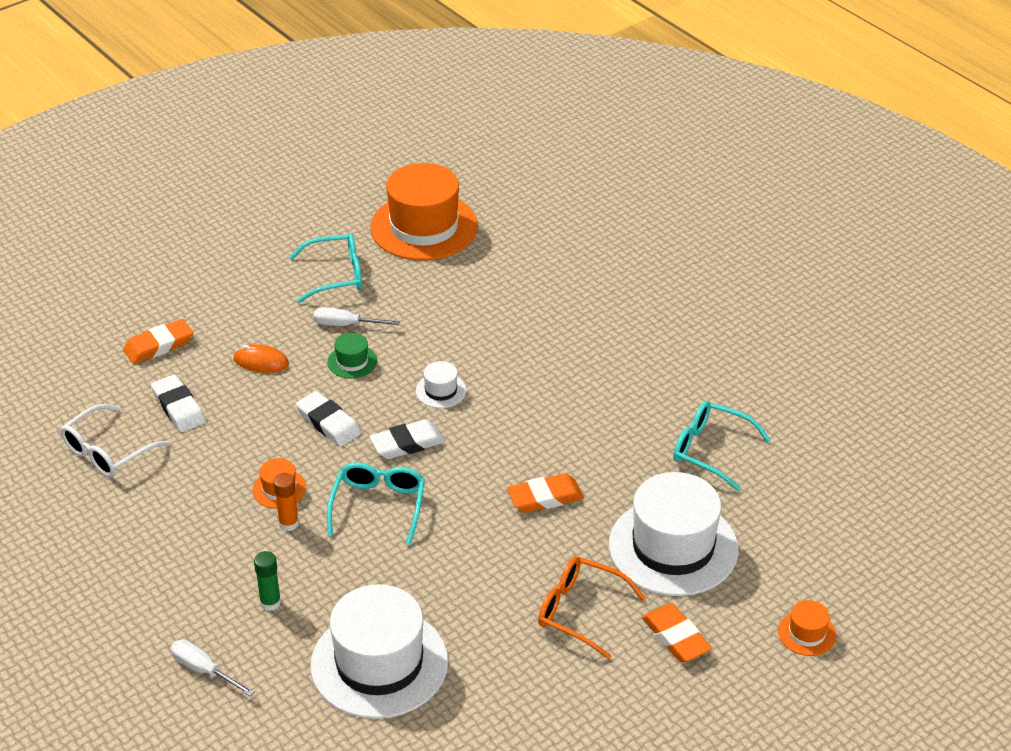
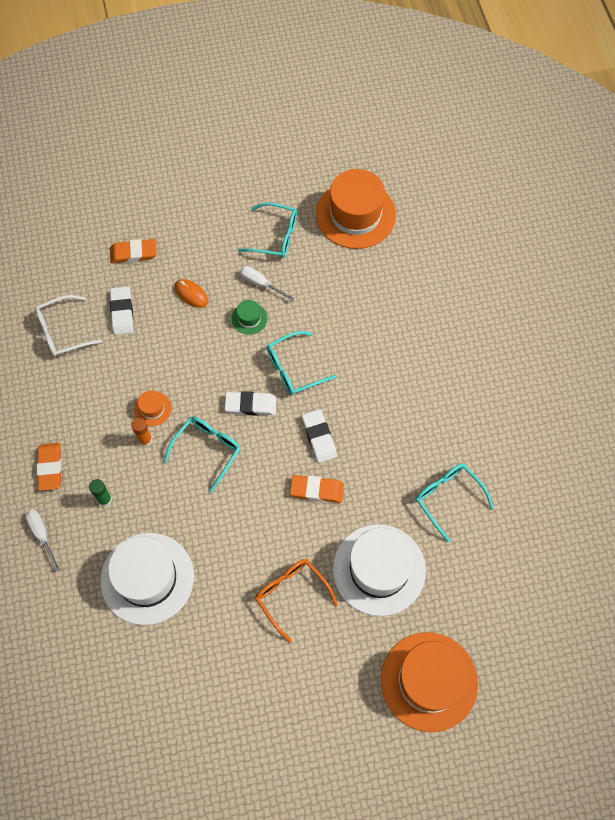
camera: 25 degrees right, 25 degrees up
(328, 423) = (209, 365): white eraser -> white eraser (319, 437)
(441, 391) = (294, 368): white hat -> turquoise glasses
(676, 637) = (341, 644): orange eraser -> orange eraser (50, 467)
(807, 633) = (429, 681): orange hat -> orange hat, size x2.34

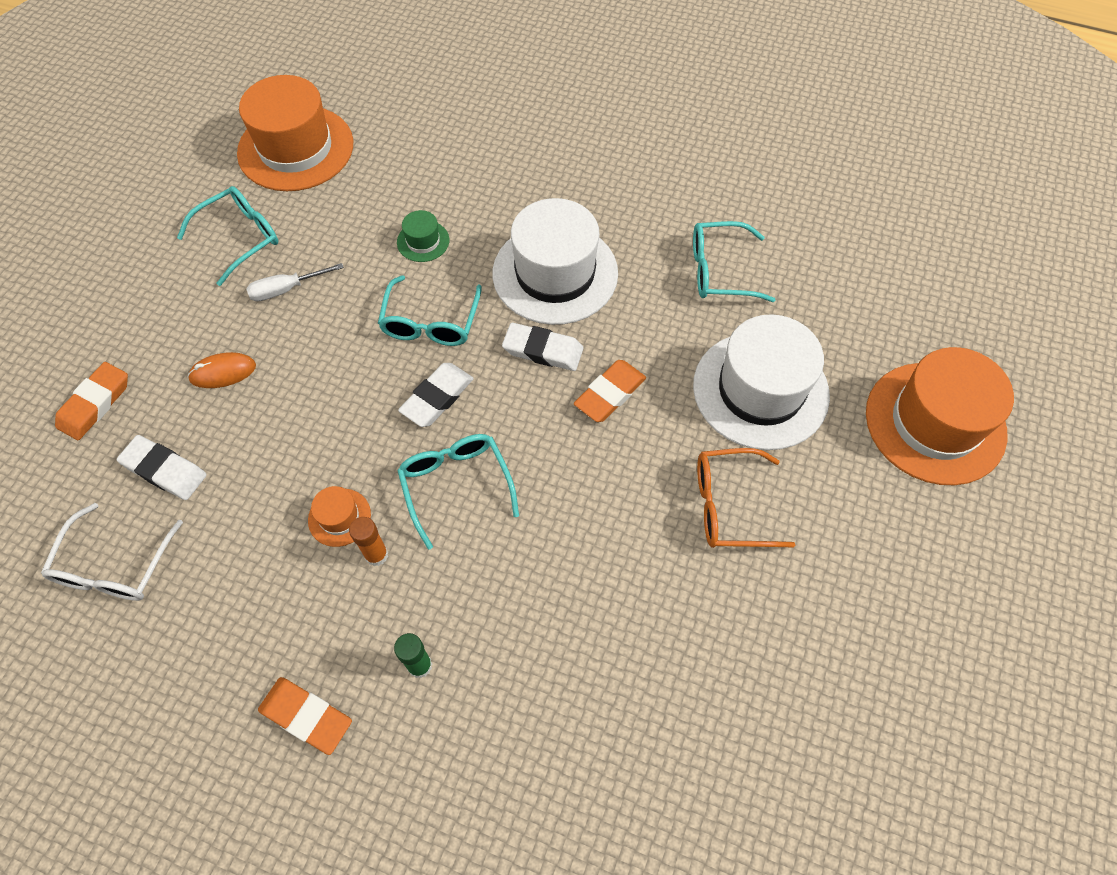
camera: 55 degrees left, 5 degrees down
(42, 535) = (402, 796): white screwdriver -> none
(147, 578) = (581, 677): white hat -> white hat (555, 273)
(249, 318) = (320, 329): green hat -> green hat (423, 241)

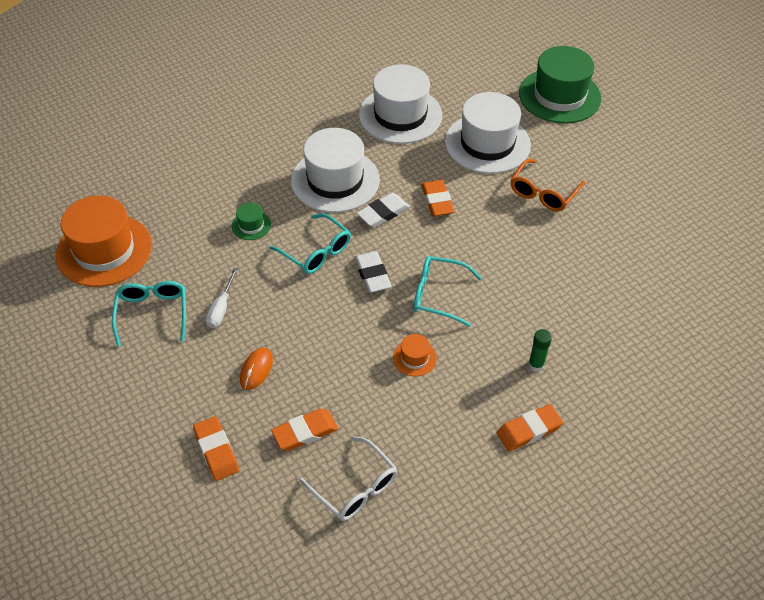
camera: 55 degrees left, 10 degrees down
(164, 470) = (305, 432): white eraser -> orange eraser
(376, 555) = (453, 352): orange glue stick -> none
(721, 271) = (400, 115): turquoise glasses -> white hat
(935, 423) = (559, 96): orange hat -> green hat

